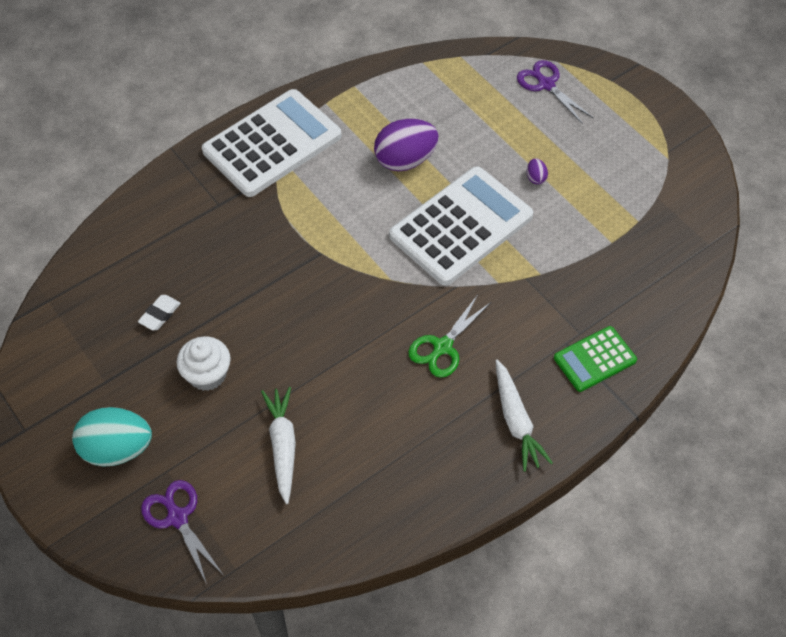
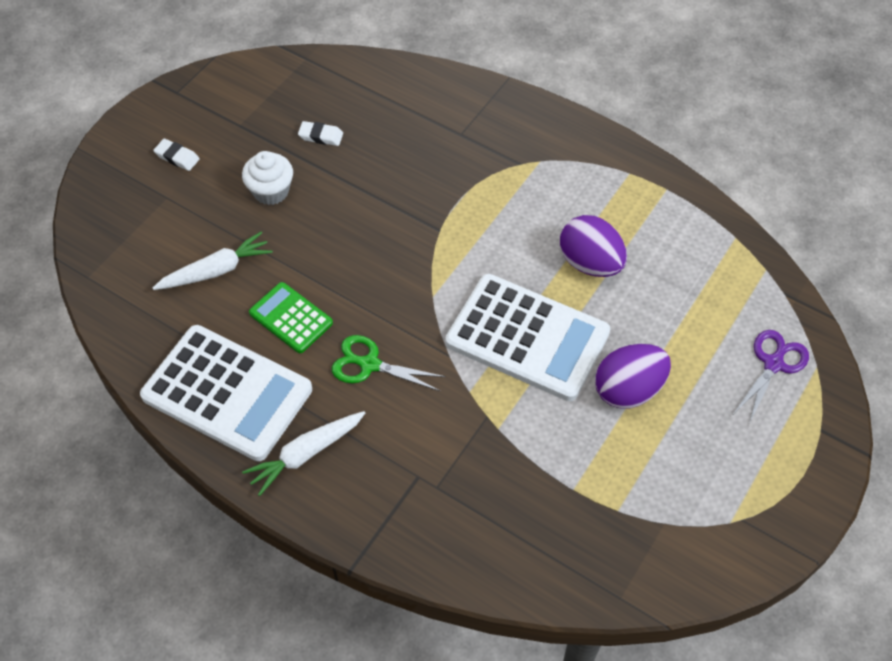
camera: 70 degrees right, 0 degrees up
(117, 449) = (177, 157): turquoise egg -> white eraser
(177, 518) = (124, 220): purple scissors -> none
(272, 144) = (554, 148): white calculator -> white calculator (227, 393)
(535, 178) = (628, 390): purple egg -> purple egg, size x2.39
(594, 359) = (407, 510): green calculator -> green calculator (291, 318)

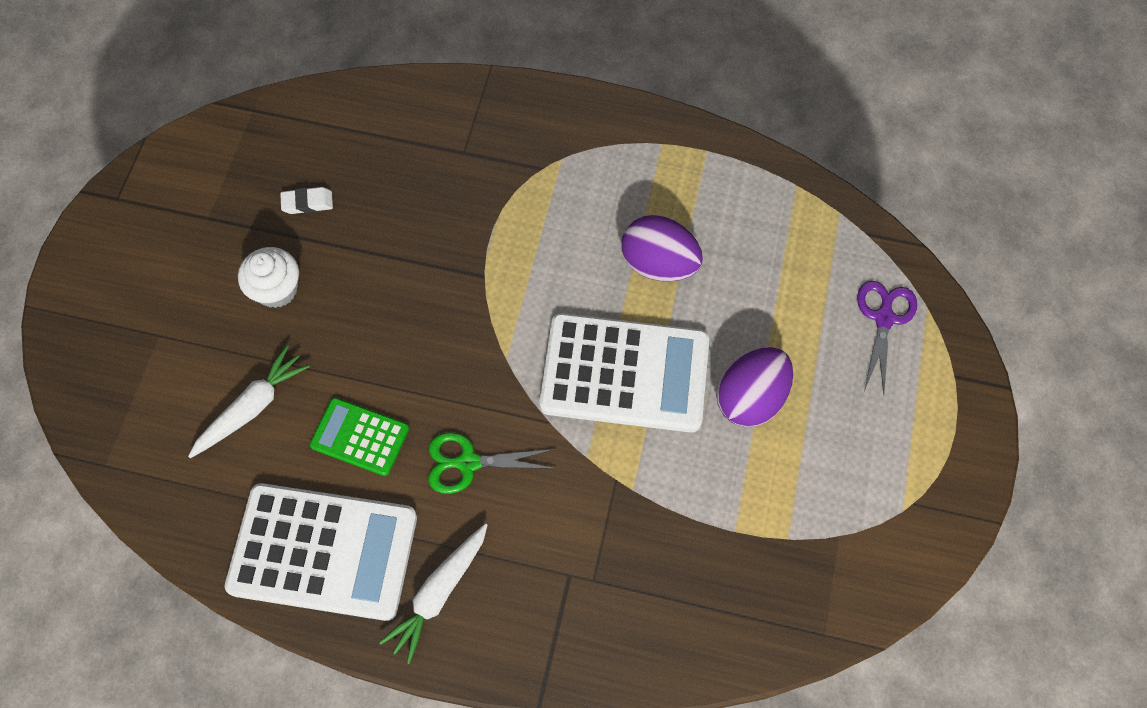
camera: 20 degrees left, 10 degrees up
(177, 157) = (150, 281): white eraser -> none

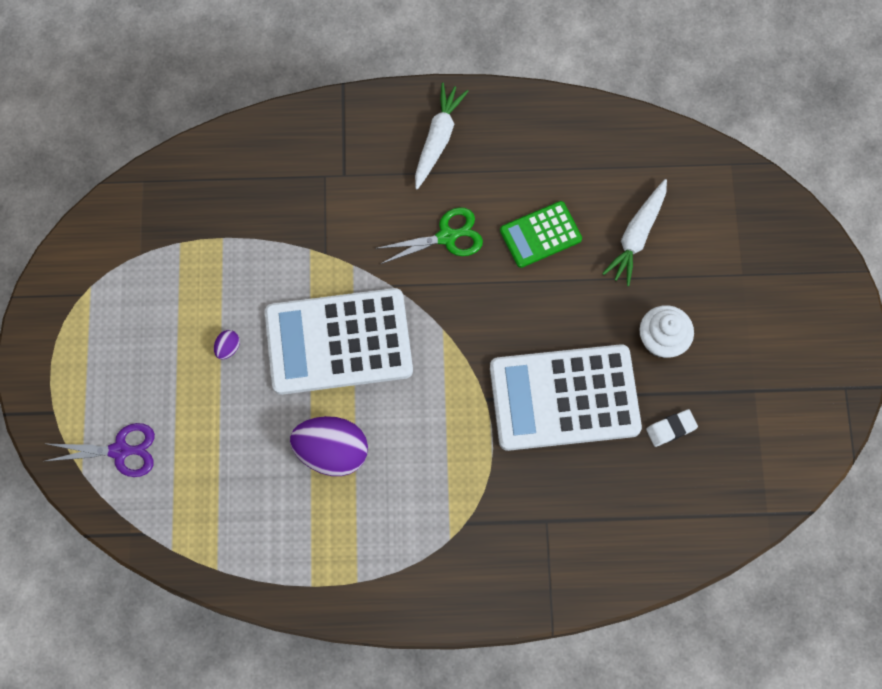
camera: 165 degrees right, 5 degrees up
(323, 551) = (535, 145): white calculator -> white calculator (564, 398)
(360, 437) = (540, 235): green calculator -> green calculator turned 150 degrees clockwise
(750, 398) = (228, 348): purple egg -> purple egg, size x0.42
(884, 318) = (120, 451): purple scissors -> purple scissors turned 90 degrees counterclockwise

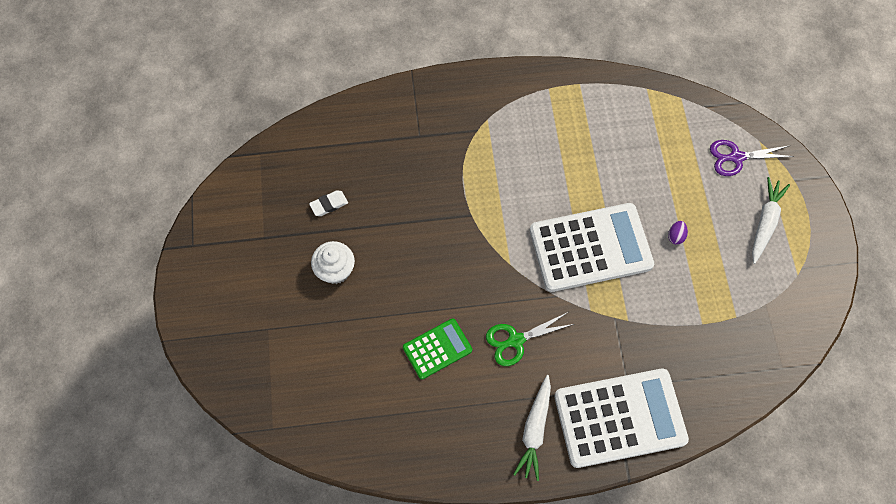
camera: 175 degrees right, 5 degrees down
(332, 452) = (581, 169): purple egg -> none
(564, 398) = (411, 220): white calculator -> white calculator (619, 418)
(637, 236) = (356, 354): white carrot -> white carrot (765, 222)

